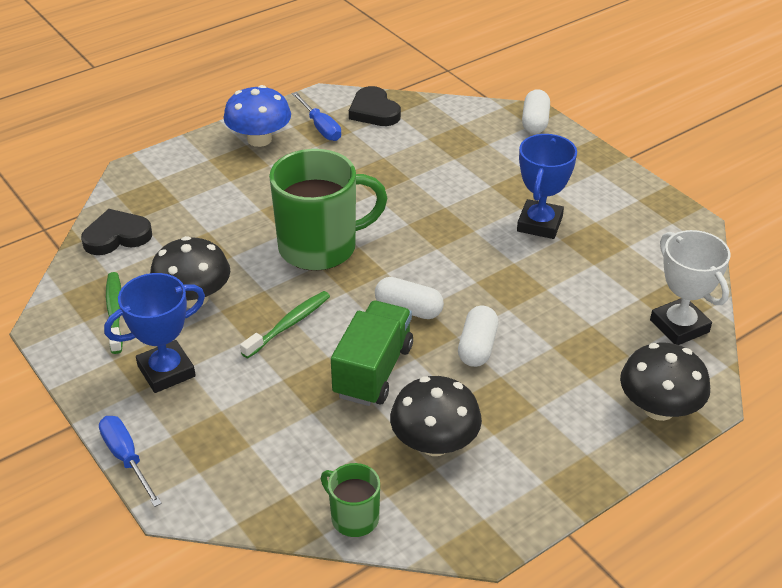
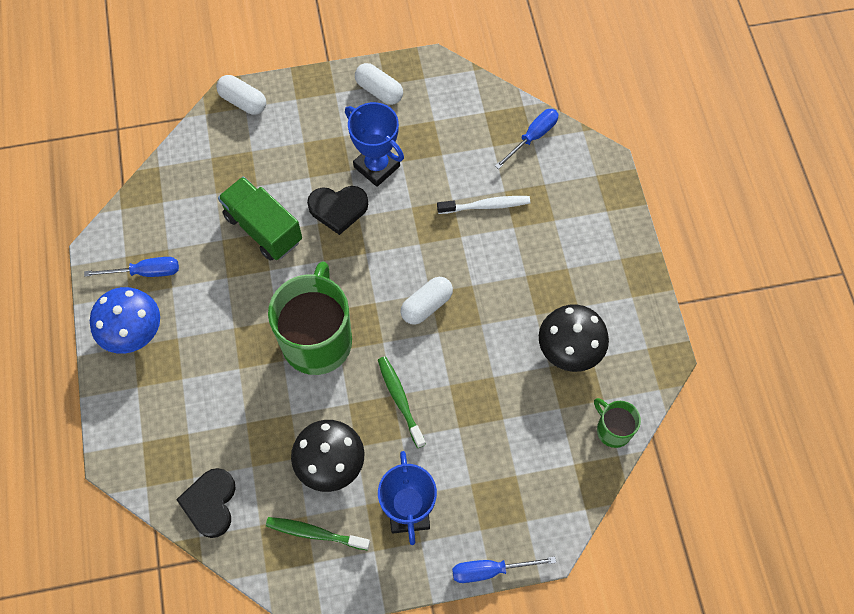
camera: 65 degrees left, 25 degrees up
(353, 517) = (613, 430): green mug -> green mug turned 75 degrees clockwise
(373, 371) = (480, 359): green truck -> green truck (263, 228)
(374, 111) = (148, 218): black heart -> black heart (338, 209)
(477, 347) = (490, 277): white capsule -> white capsule (379, 91)
(561, 316) = (486, 206): none -> white toothbrush
(659, 408) = (601, 193): black mushroom -> none
(679, 326) = (533, 137): white trophy -> blue screwdriver

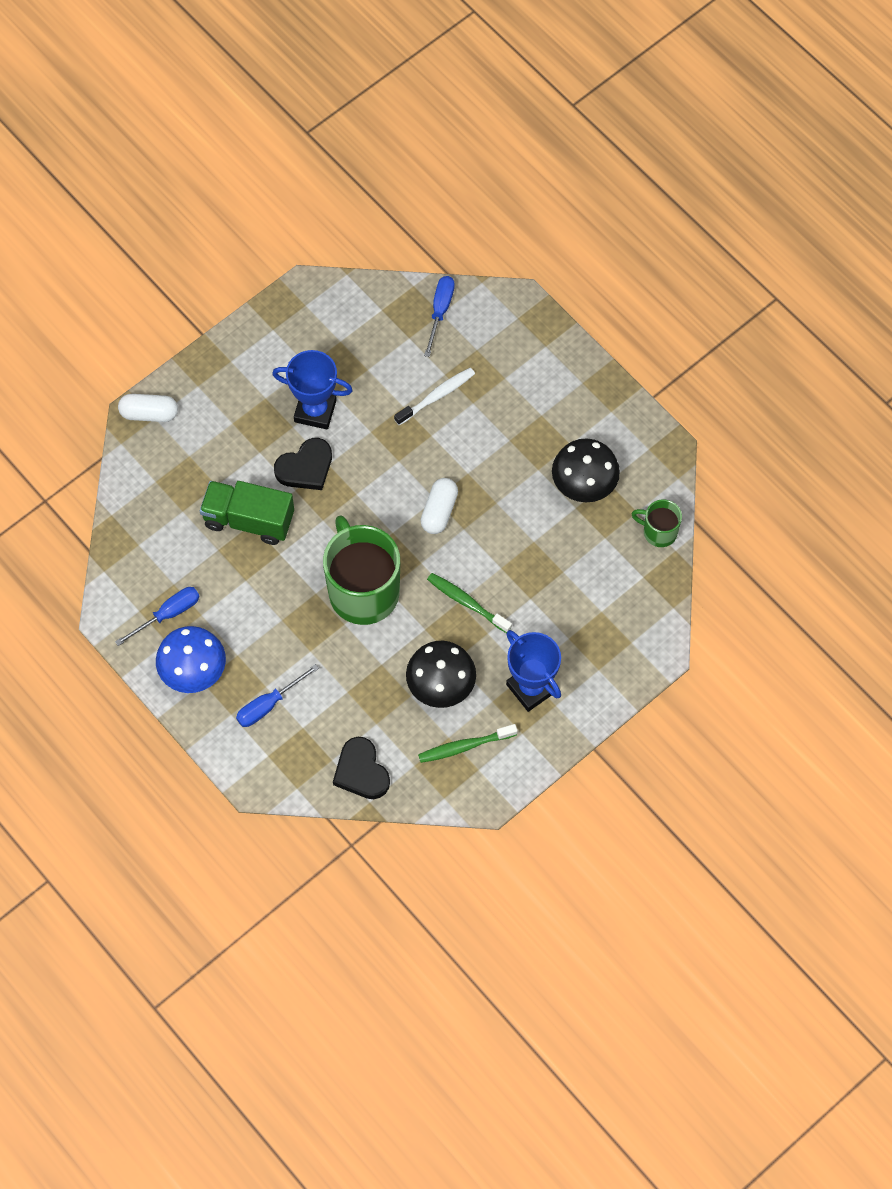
camera: 30 degrees left, 0 degrees up
(379, 91) = (271, 338): white capsule -> none
(490, 570) = (625, 696): blue screwdriver -> blue screwdriver (268, 704)

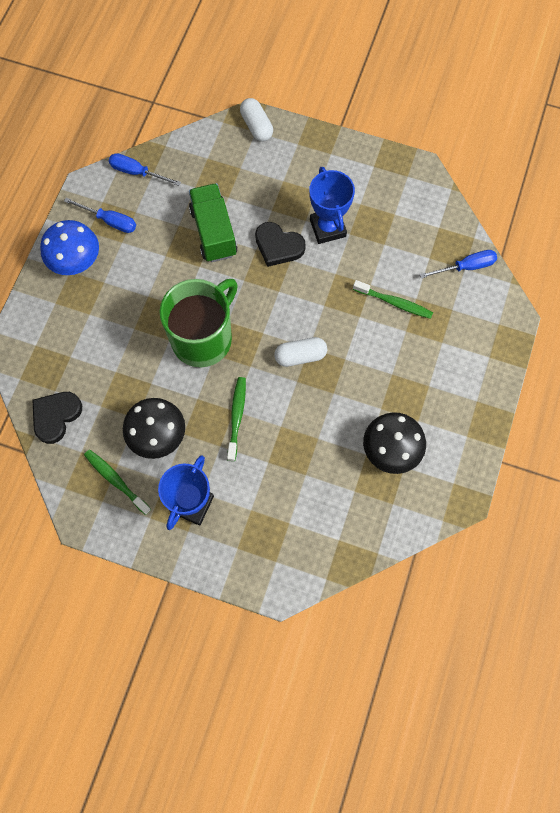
camera: 60 degrees right, 5 degrees up
(268, 704) = (76, 324): blue screwdriver -> blue screwdriver (137, 172)
(437, 396) = (394, 303): white toothbrush -> green toothbrush
(659, 532) = (386, 531): green mug -> none

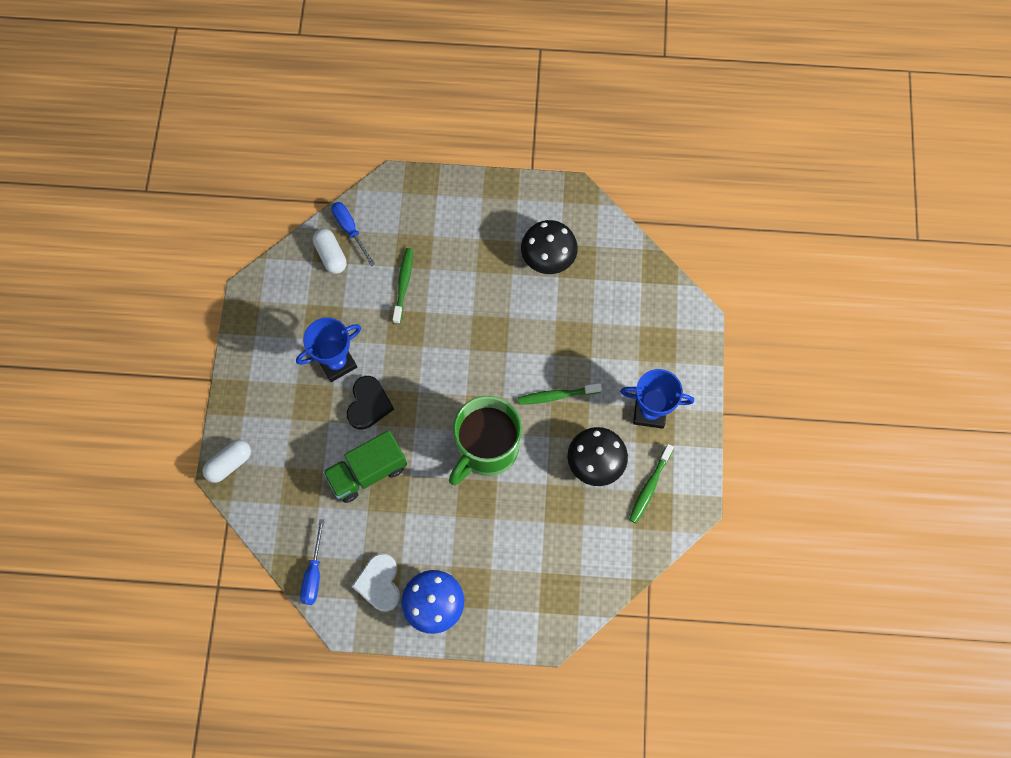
camera: 105 degrees left, 0 degrees up
(56, 416) = (606, 564): black heart -> none
(110, 221) = (379, 583): blue screwdriver -> white heart
(203, 338) = (486, 449): green mug -> green mug turned 75 degrees counterclockwise
(300, 356) = (480, 355): white capsule -> white capsule (331, 255)

